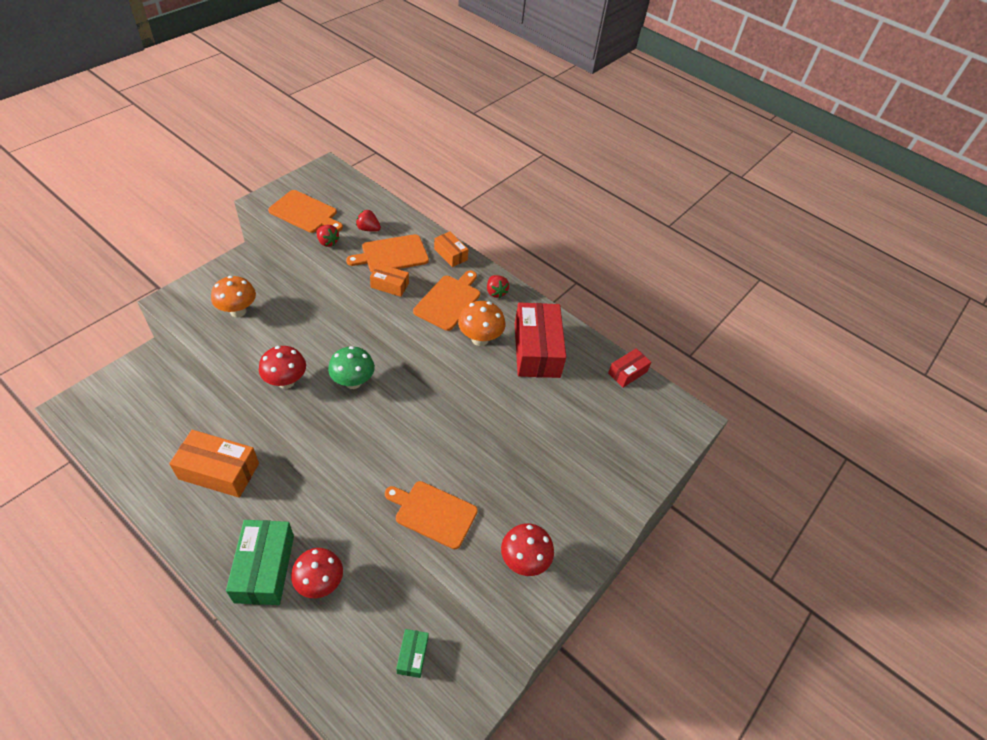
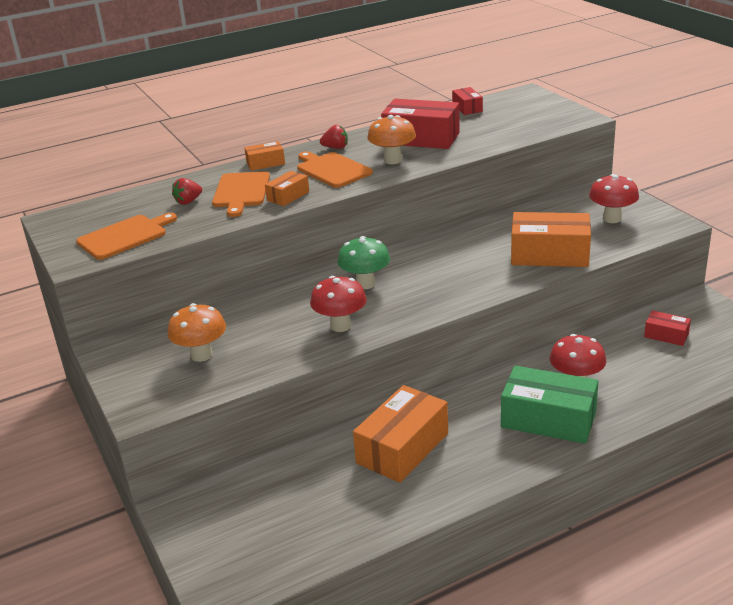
camera: 60 degrees left, 20 degrees down
(327, 242) = (190, 225): red strawberry -> none
(412, 655) = (666, 335): green box -> red box
(433, 513) = (549, 255): orange cutting board -> orange box

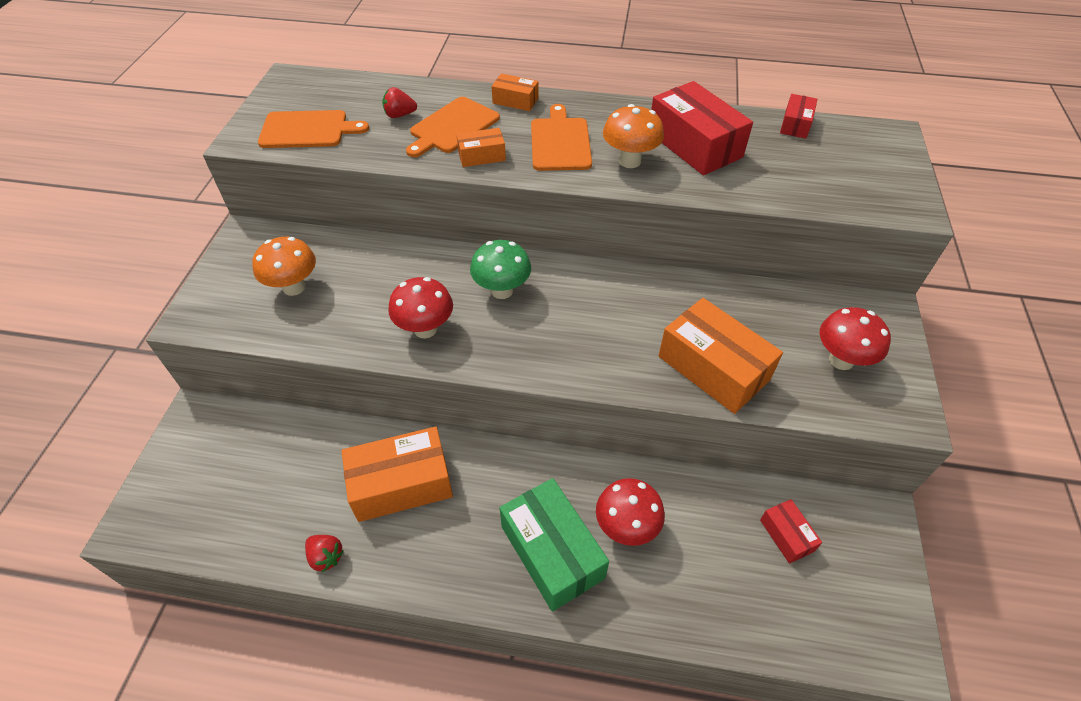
camera: 35 degrees right, 20 degrees up
(335, 148) = (598, 113): red strawberry -> red strawberry (326, 556)

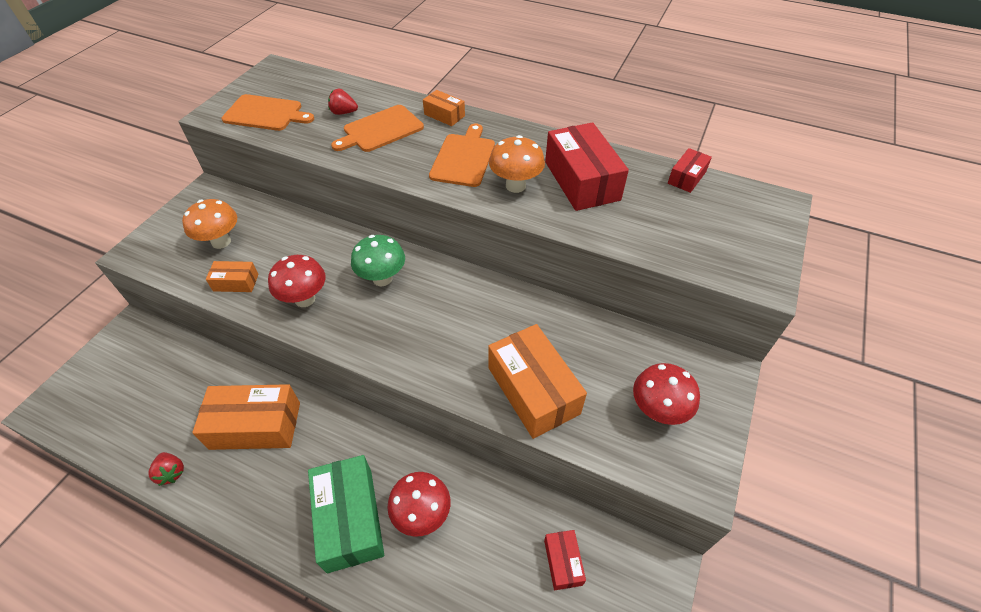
camera: 15 degrees right, 0 degrees up
(481, 156) = (391, 159): orange box -> orange box (236, 282)

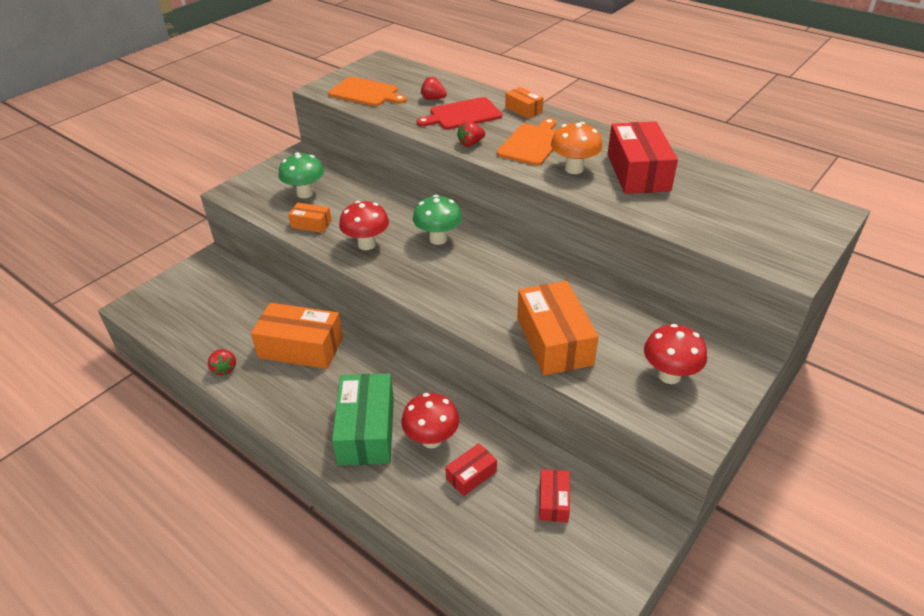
camera: 15 degrees right, 10 degrees down
(221, 242) = (305, 193): orange mushroom -> green mushroom
(380, 130) = (462, 115): orange cutting board -> red cutting board
(398, 167) = (470, 143): none -> red strawberry
(687, 177) = (743, 182): red box -> red box (471, 475)

